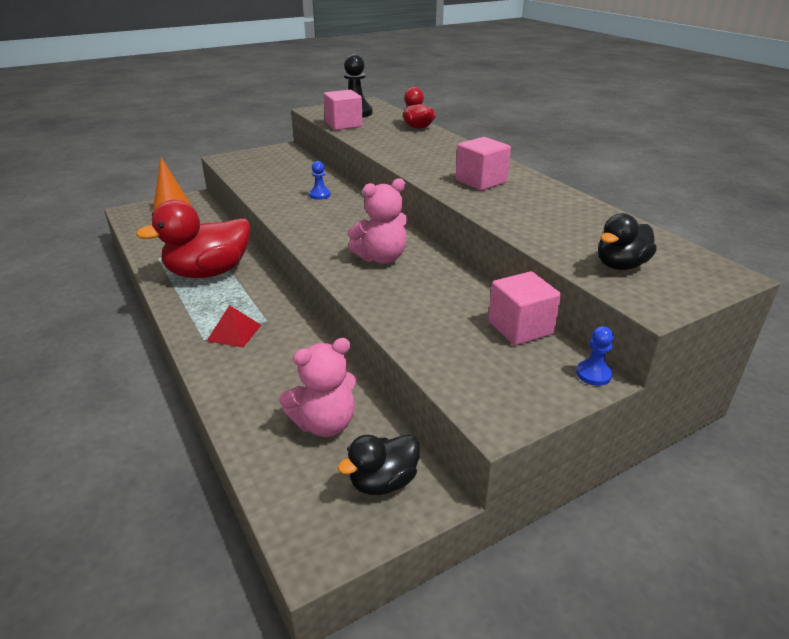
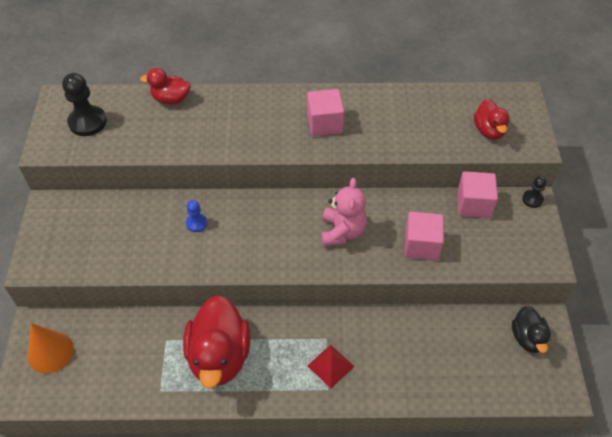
camera: 60 degrees left, 20 degrees up
(325, 424) = (465, 347): pink teddy bear -> none
(343, 125) = (116, 146): pink cube -> pink cube (421, 245)
(593, 374) = (532, 199): blue pawn -> black pawn
(620, 265) = (489, 131): black duck -> red duck

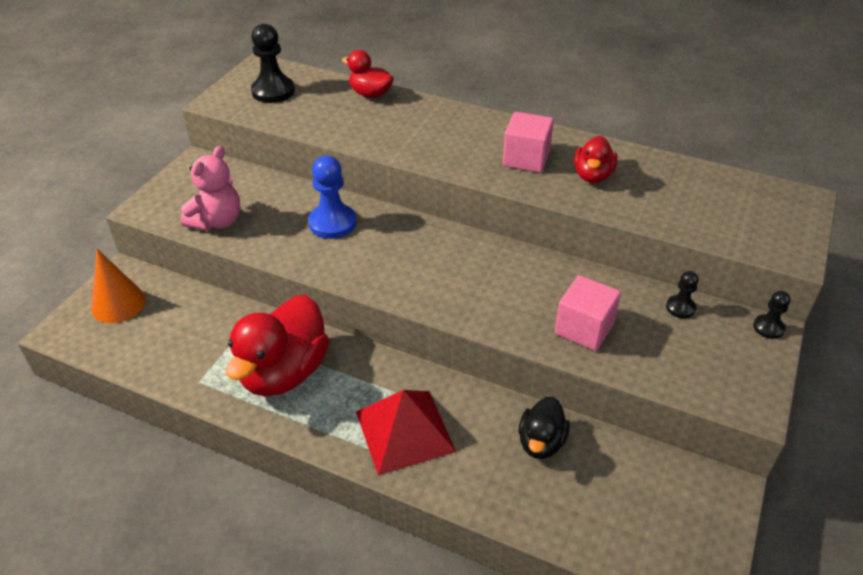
camera: 25 degrees right, 10 degrees down
(196, 223) = (332, 223): blue pawn -> blue pawn, size x1.85
(330, 366) = (404, 431): red pyramid -> red pyramid, size x1.76
(342, 232) = (492, 283): pink teddy bear -> pink teddy bear (217, 221)
(473, 204) = (680, 308): pink cube -> black pawn
(489, 131) = (734, 221): red duck -> red duck (592, 176)
(527, 338) = (687, 500): black duck -> black duck (541, 442)

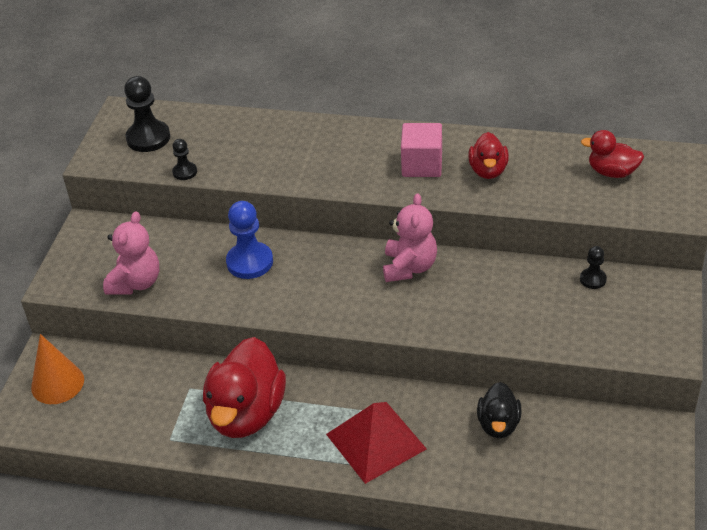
camera: 10 degrees left, 0 degrees up
(370, 94) = (248, 123): red duck -> red duck (612, 172)
(488, 258) = (409, 267): none -> pink teddy bear
(584, 328) = (513, 316): pink cube -> none
(768, 328) = (671, 282): black pawn -> black pawn (185, 172)

